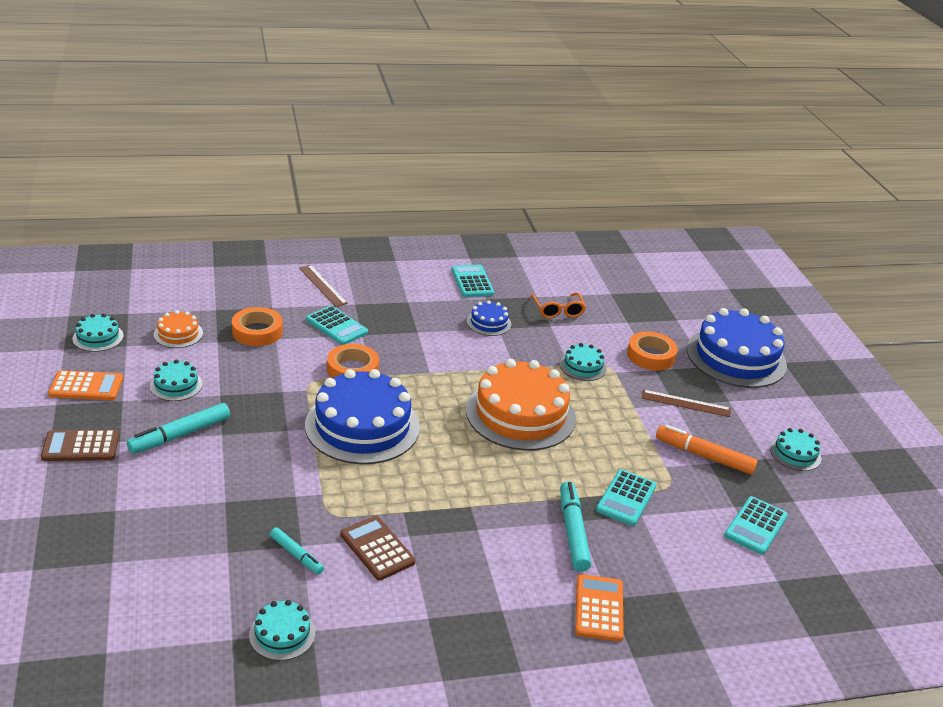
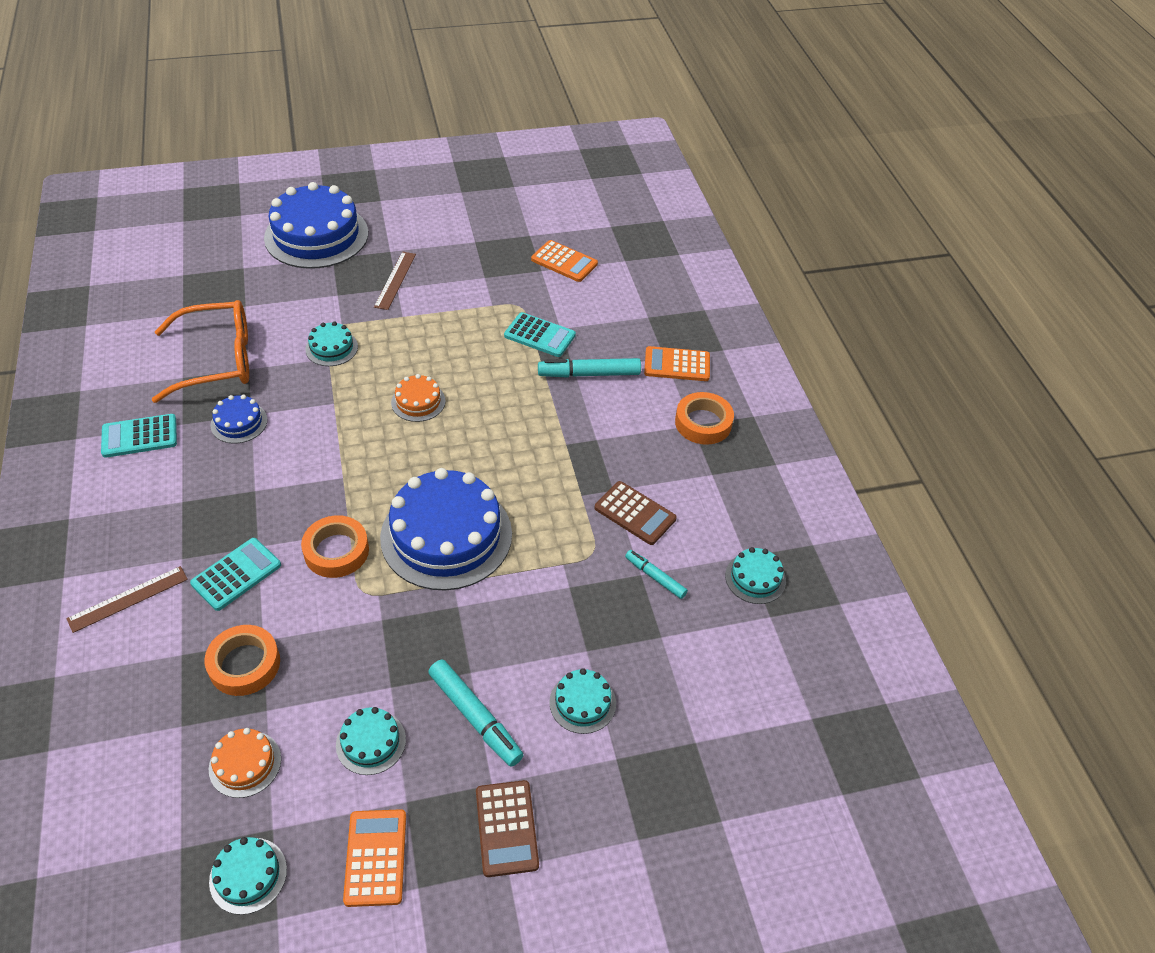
camera: 90 degrees left, 15 degrees up
(296, 555) = (655, 577): turquoise marker -> turquoise marker turned 90 degrees counterclockwise
(377, 548) = (635, 513): brown calculator -> brown calculator turned 105 degrees counterclockwise
(520, 414) = (418, 402): orange cake -> orange cake, size x0.46
(557, 310) = (216, 360): orange glasses -> orange glasses, size x1.87
(651, 356) = (312, 295): orange tape -> orange tape (703, 423)
(704, 456) = (475, 279): orange marker -> none
(756, 526) = (564, 262): turquoise calculator -> orange calculator
(795, 453) = (467, 223): turquoise cake -> turquoise cake (582, 702)

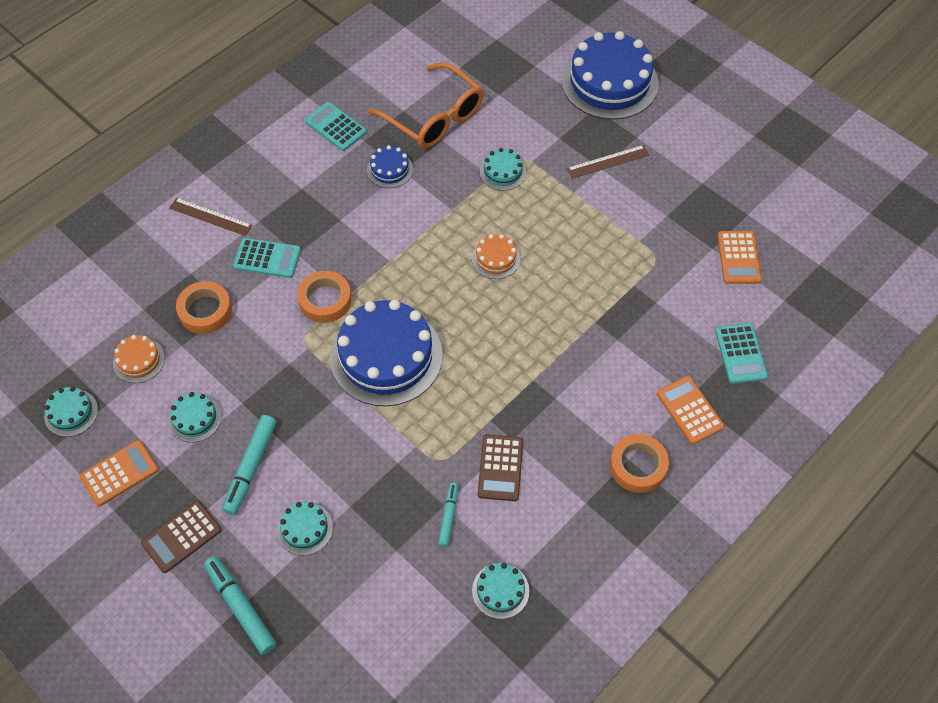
camera: 60 degrees right, 10 degrees up
(539, 335) = (635, 293): turquoise calculator -> turquoise calculator (740, 353)
(589, 374) = (622, 352): turquoise marker -> turquoise marker (241, 607)

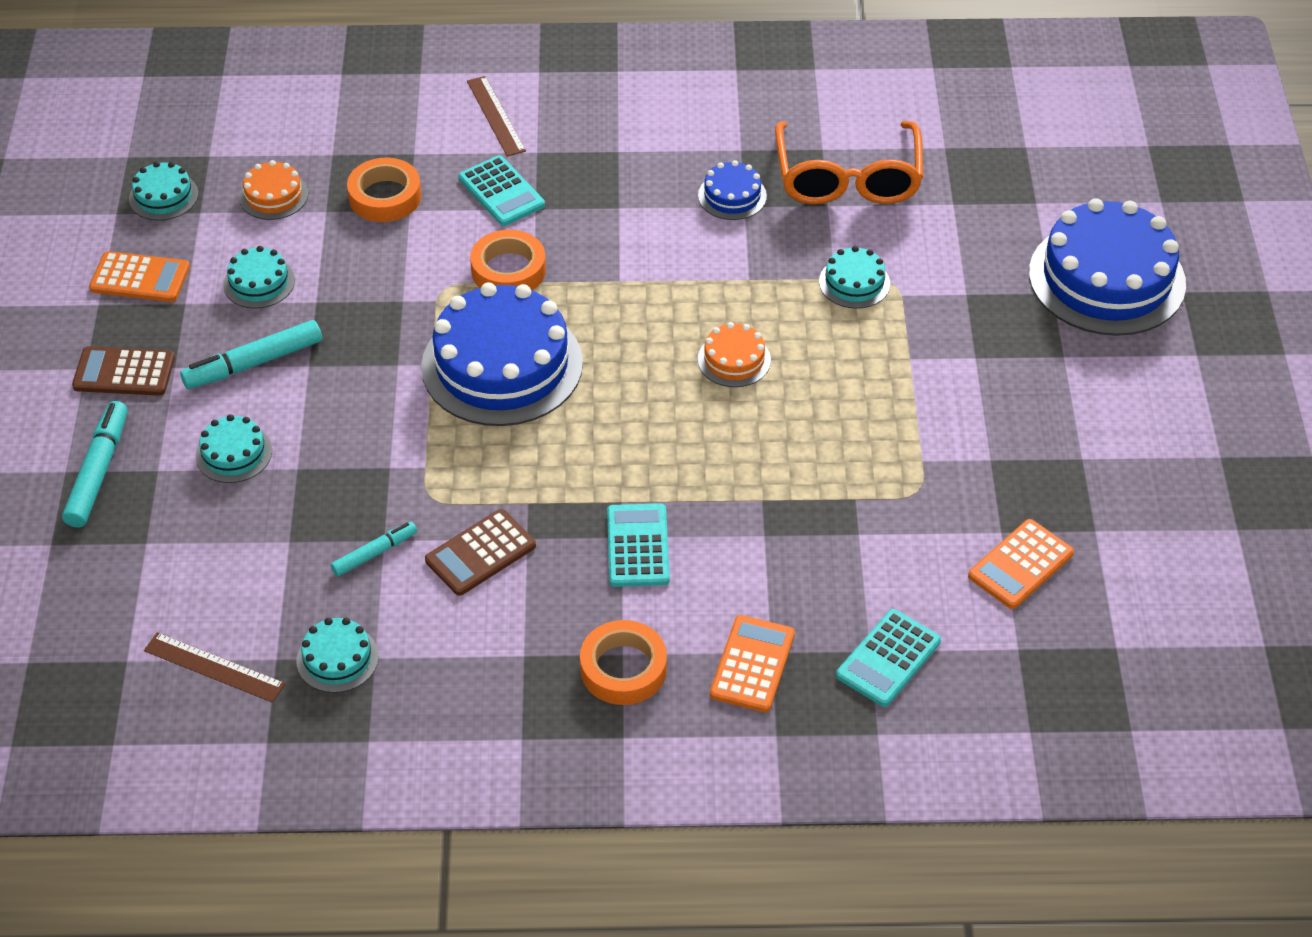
camera: 45 degrees right, 10 degrees down
(335, 127) = (727, 117): turquoise calculator -> turquoise calculator (637, 546)
(608, 161) = (993, 357): brown ruler -> brown ruler (214, 667)

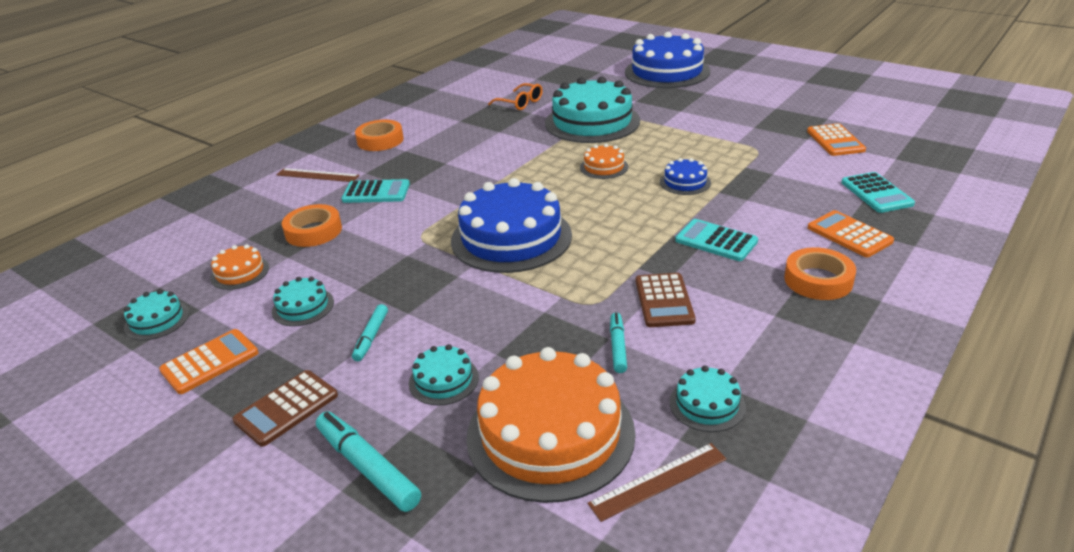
camera: 50 degrees left, 15 degrees down
(219, 567) = (550, 434): none -> orange cake
(253, 363) = (371, 337): turquoise marker -> turquoise marker, size x0.61
(508, 270) = (439, 210): orange tape -> orange tape (380, 140)
(732, 196) = (487, 132): blue cake -> blue cake (685, 182)
(847, 177) = (520, 103): orange glasses -> orange glasses, size x0.53
(854, 282) = (592, 122): turquoise cake -> turquoise cake, size x2.19

